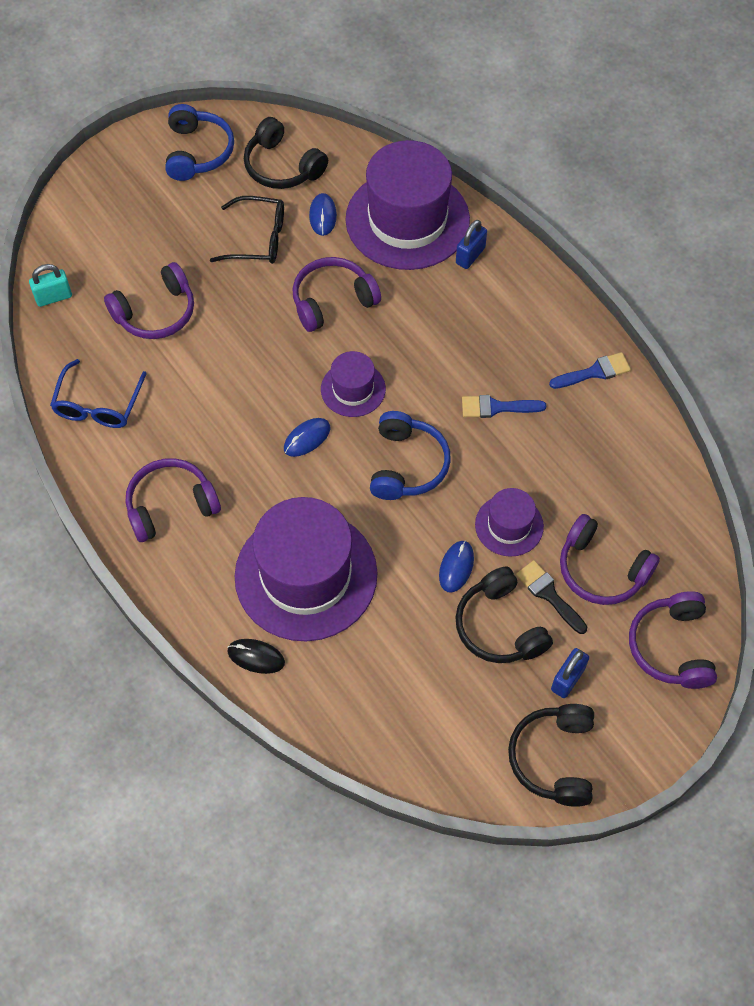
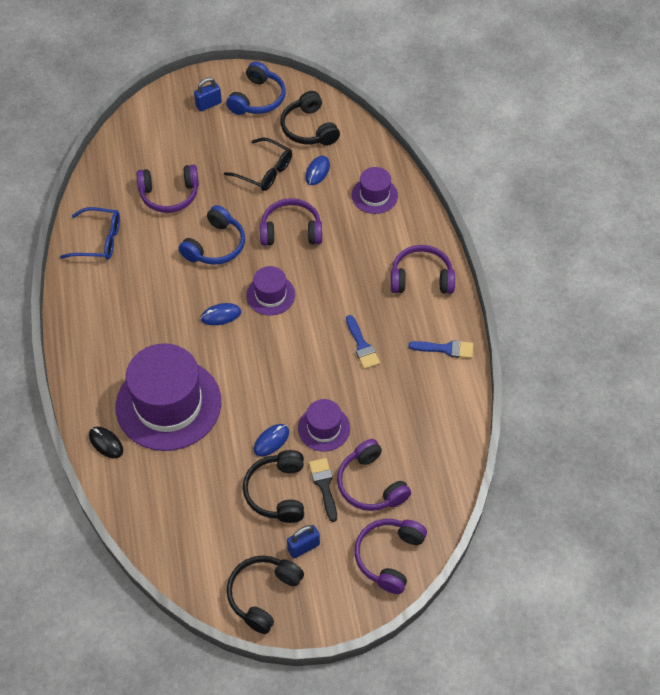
camera: 25 degrees right, 5 degrees down
(54, 297) = (110, 160): turquoise padlock -> none
(98, 404) = (98, 240): blue glasses -> blue glasses turned 120 degrees counterclockwise
(170, 505) = (107, 323): purple headphones -> purple headphones (421, 278)
(407, 220) = (374, 195): purple hat -> purple hat, size x0.49
(407, 465) = (278, 360): blue headphones -> blue headphones (215, 245)
(470, 255) = (404, 236): blue padlock -> blue padlock (208, 104)
(496, 407) = (362, 346): blue brush -> blue brush turned 135 degrees counterclockwise

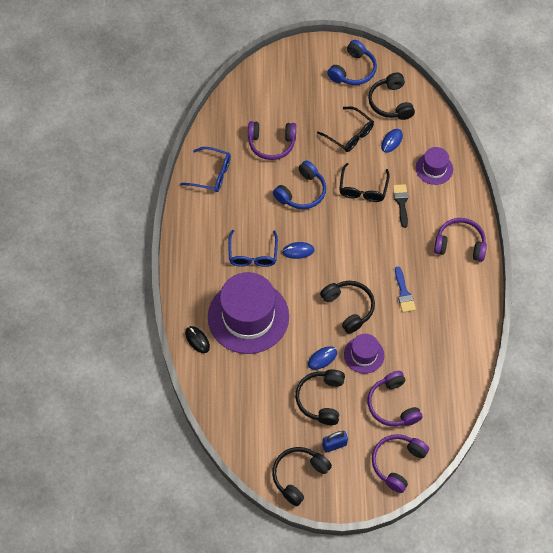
camera: 10 degrees right, 5 degrees up
(164, 328) = (253, 254): none -> blue glasses
(208, 104) = (313, 70): blue padlock -> none
(270, 295) = (339, 240): purple hat -> none
(291, 231) = (363, 189): purple headphones -> black glasses
(295, 374) = (349, 308): none -> black headphones
(324, 485) = (357, 400): black brush -> black brush (401, 203)
(446, 349) = (469, 306): blue brush -> none

